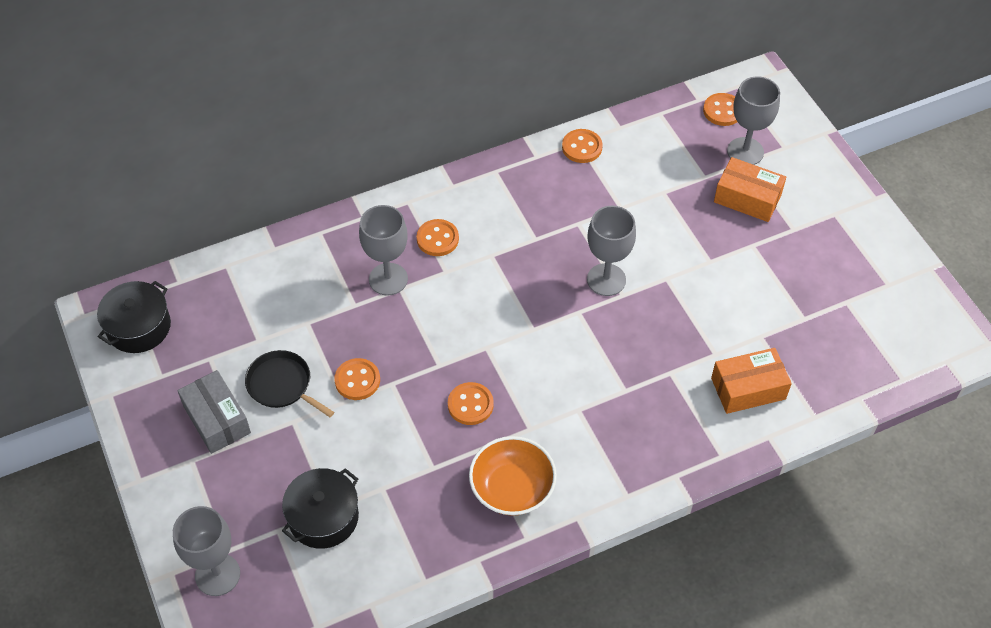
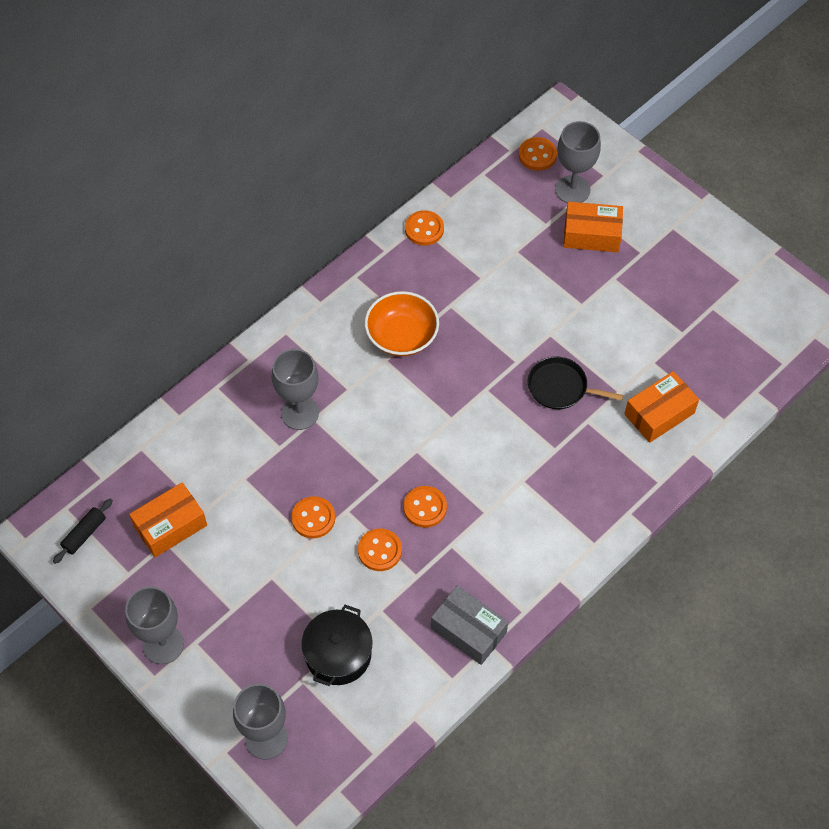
camera: 20 degrees left, 5 degrees up
(138, 327) = (84, 534): black pot -> black rolling pin
(216, 419) = (200, 597): grey box -> grey box (468, 630)
(220, 344) = (170, 526): none -> orange box
(282, 385) = (246, 545): black pan -> black pan (560, 387)
(437, 239) = (329, 360): orange button -> orange button (379, 550)
(512, 488) = (493, 571): orange bowl -> orange bowl (402, 336)
(606, 280) = (497, 351): grey goblet -> grey goblet (163, 644)

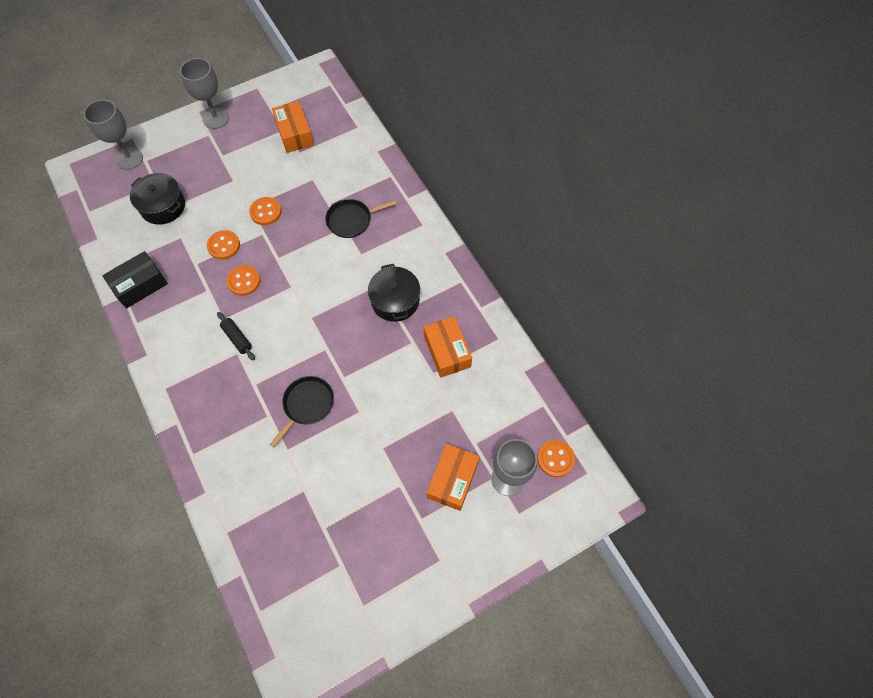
camera: 105 degrees right, 5 degrees up
(84, 534) = (308, 91): black rolling pin -> black rolling pin (237, 338)
(299, 413) = (351, 220): grey goblet -> black pan
(402, 336) = (395, 300): orange bowl -> black pot
(424, 229) = (494, 342): orange button -> none
(468, 630) = (140, 285): grey box -> black box
(659, 414) = (252, 477): orange box -> orange box (447, 351)

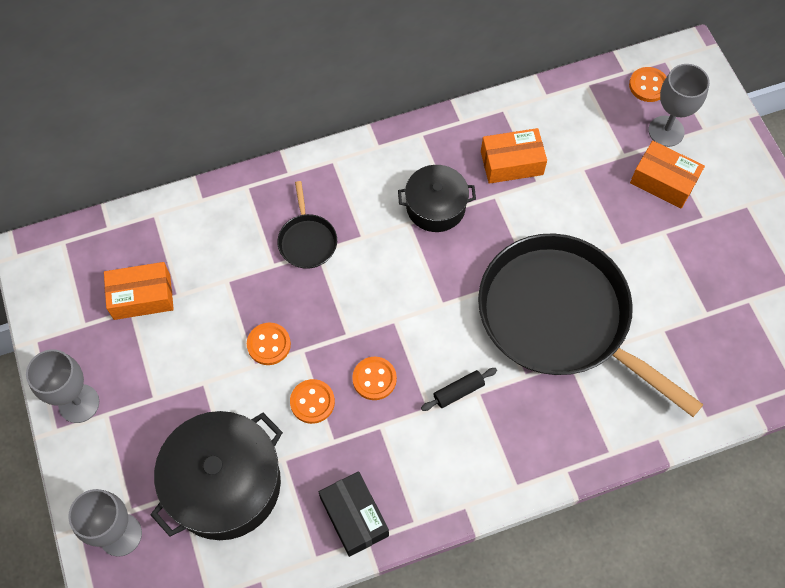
camera: 80 degrees left, 0 degrees up
(163, 206) = (224, 484): black pot -> black pot, size x1.68
(307, 405) = (560, 317): black pan -> black pan, size x2.47

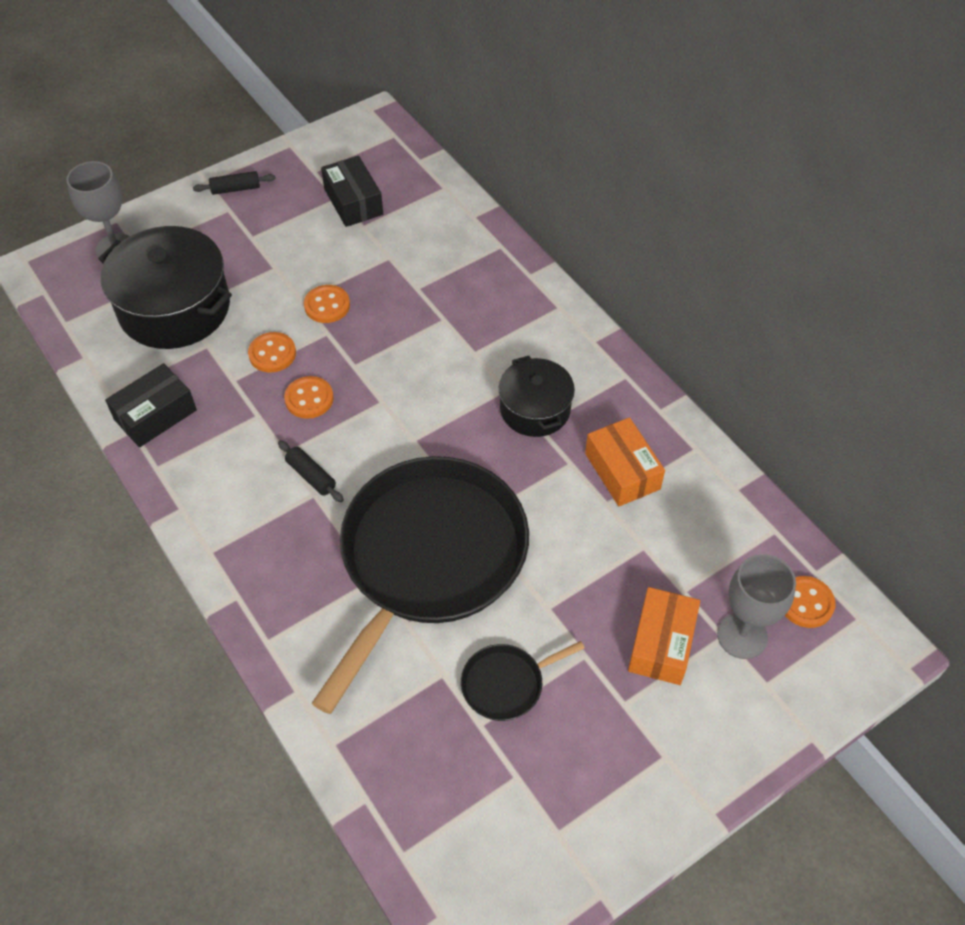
camera: 75 degrees right, 10 degrees down
(79, 403) = (235, 189): grey goblet -> black rolling pin
(142, 296) = (353, 202): orange box -> black box
(307, 241) = (454, 308): black pan -> black pan (506, 684)

